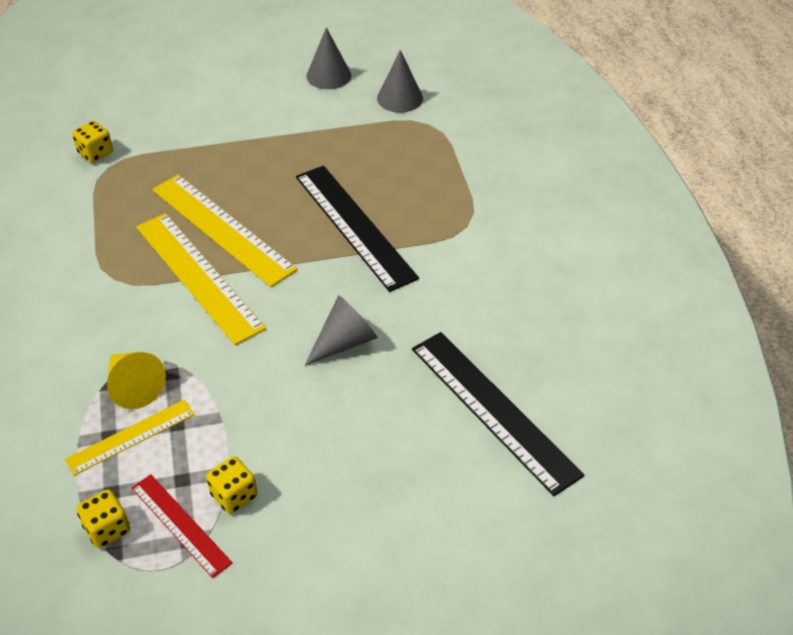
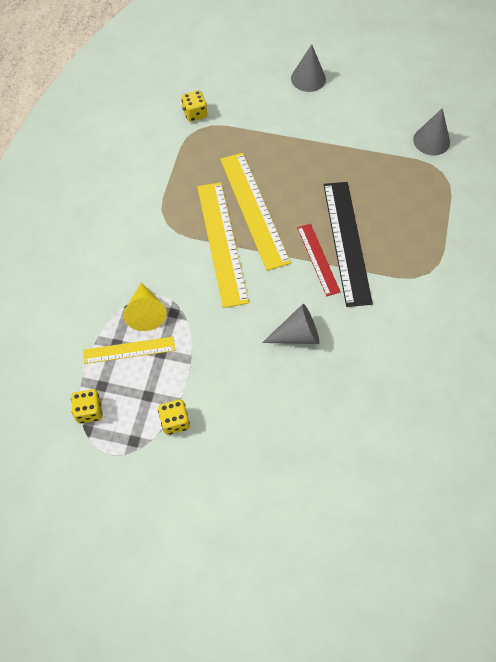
camera: 25 degrees right, 15 degrees up
(180, 525) = (133, 428): red ruler -> red ruler (318, 259)
(328, 75) = (387, 101): grey cone -> grey cone (308, 78)
(493, 410) = (374, 432): black ruler -> none

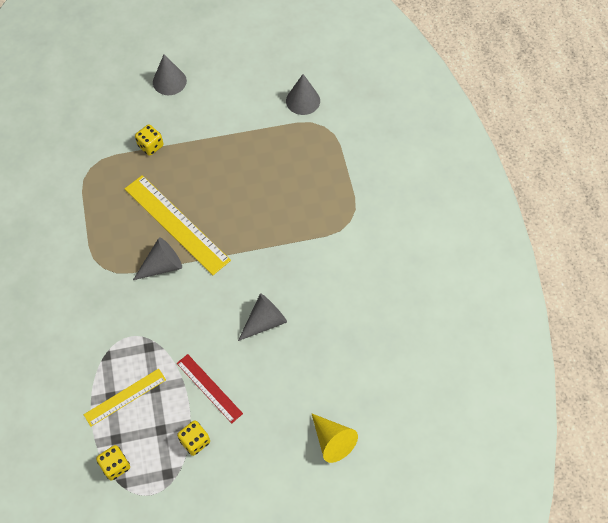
camera: 25 degrees left, 0 degrees up
(145, 313) = (123, 357): yellow cone -> yellow cone (332, 441)
(195, 114) = (80, 154): yellow dice -> yellow dice (150, 146)
(222, 242) = (162, 266): yellow ruler -> grey cone
(318, 259) = (252, 247): red ruler -> red ruler (209, 388)
(346, 242) = (270, 221): black ruler -> none

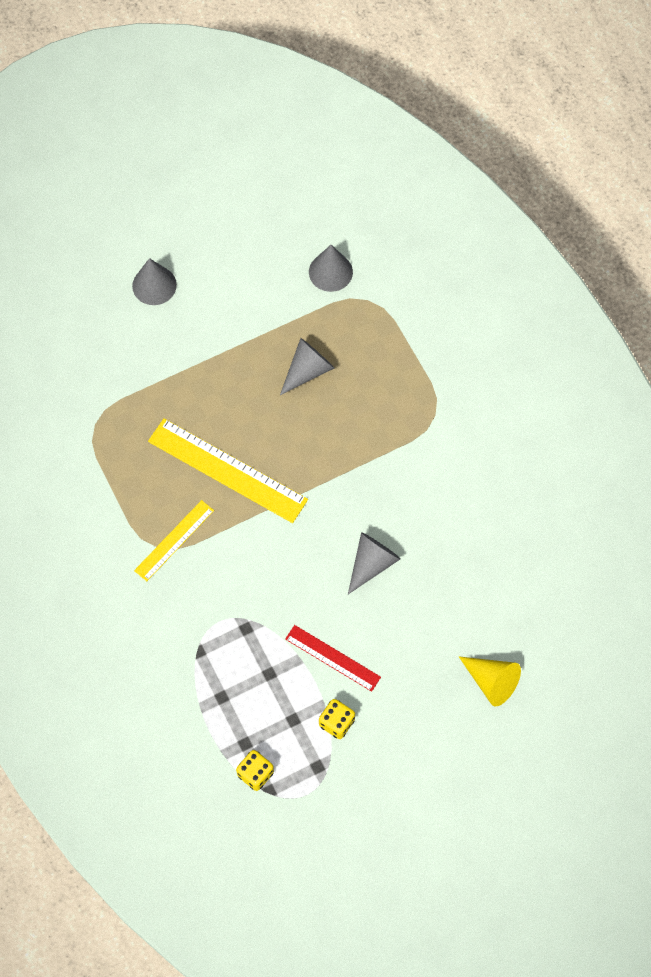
camera: 15 degrees left, 5 degrees up
(125, 397) = (239, 693): yellow ruler -> yellow ruler (174, 540)
(150, 146) = (160, 377): yellow dice -> none
(162, 266) = (228, 526): grey cone -> grey cone (308, 370)

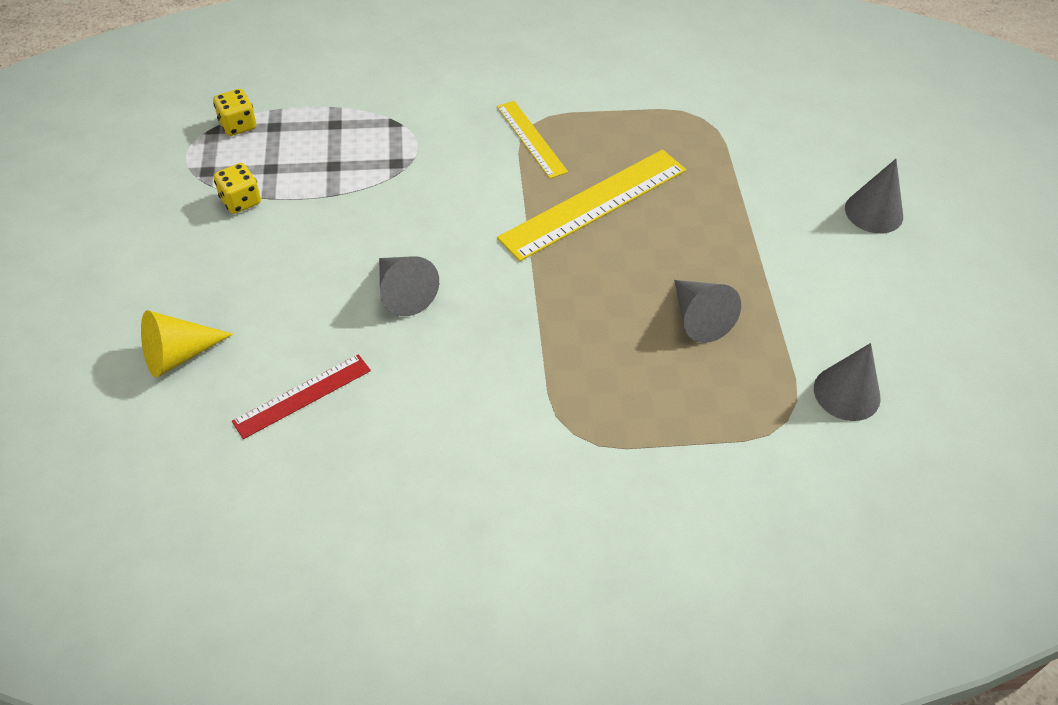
camera: 110 degrees right, 15 degrees down
(332, 658) = (314, 221): red ruler -> red ruler (302, 395)

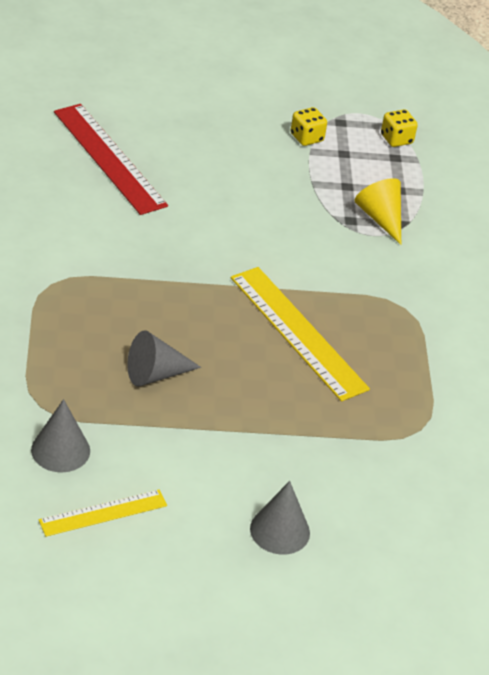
camera: 90 degrees right, 10 degrees down
(179, 355) = (154, 107): yellow cone -> yellow cone (380, 218)
(302, 395) = (109, 158): red ruler -> red ruler, size x1.74
(403, 293) = (201, 212): grey cone -> none
(531, 139) = (384, 304): yellow ruler -> yellow ruler (103, 513)

